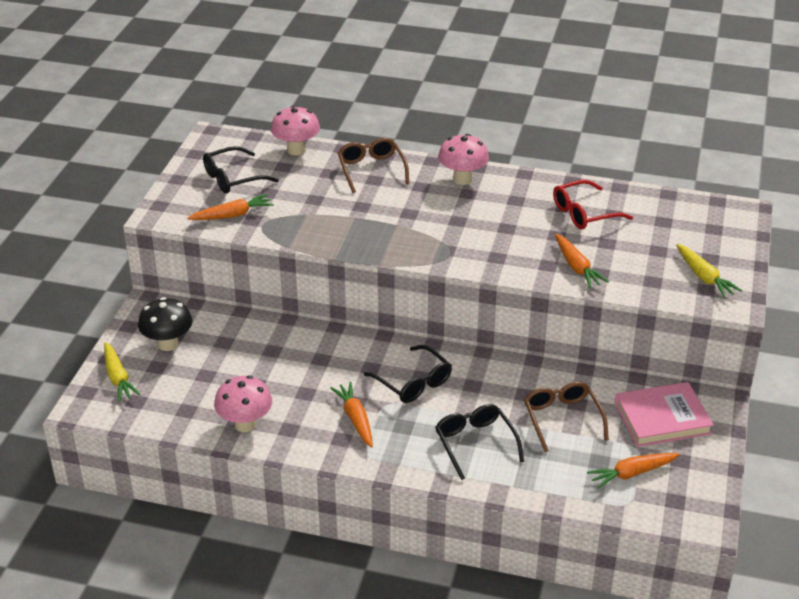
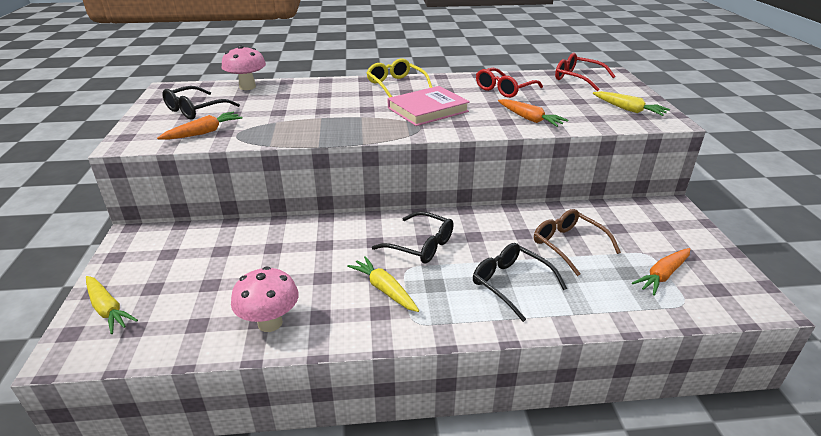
camera: 20 degrees left, 5 degrees down
(168, 344) = (161, 264): black mushroom -> none
(355, 419) = (384, 289): orange carrot -> yellow carrot
(371, 170) = (318, 89): brown glasses -> none
(462, 179) = (396, 85): pink mushroom -> yellow glasses
(662, 418) = (644, 226): pink book -> pink book (427, 110)
(691, 212) = (578, 78): none -> red glasses

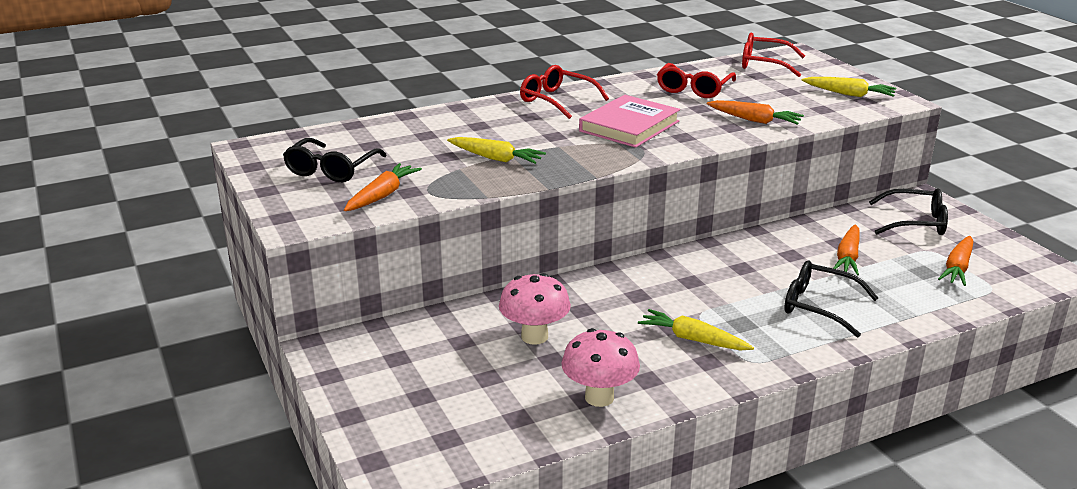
camera: 20 degrees left, 5 degrees down
(108, 309) = (391, 428): yellow carrot -> yellow carrot (496, 158)
(247, 87) = (362, 130): pink mushroom -> pink mushroom (534, 336)
(396, 85) = (557, 100): yellow glasses -> red glasses
(421, 245) = (692, 288): black glasses -> black glasses (915, 222)
(568, 245) = (847, 257): brown glasses -> orange carrot

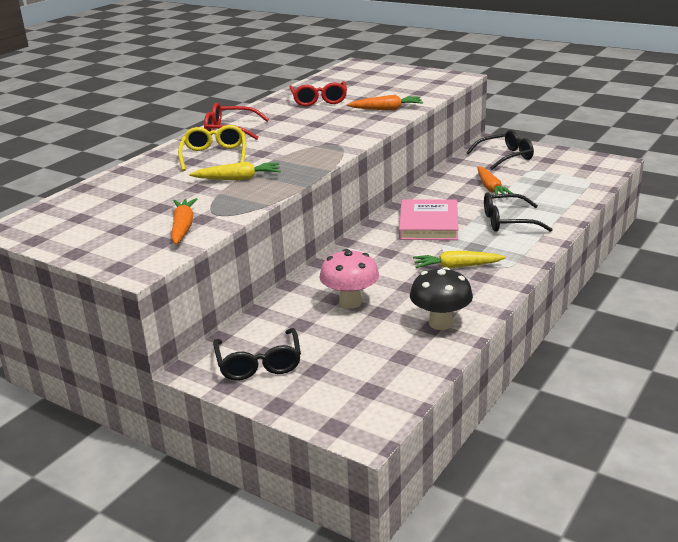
camera: 30 degrees left, 0 degrees up
(331, 169) = (112, 222): black glasses -> black glasses (259, 363)
(506, 125) = (214, 156): none -> yellow glasses
(599, 397) = (440, 323): pink mushroom -> black mushroom
(629, 126) = (307, 133): pink book -> pink book (428, 224)
(764, 64) = (345, 75): red glasses -> none
(849, 94) = (424, 80): yellow carrot -> none
(957, 268) = (558, 175): orange carrot -> none

